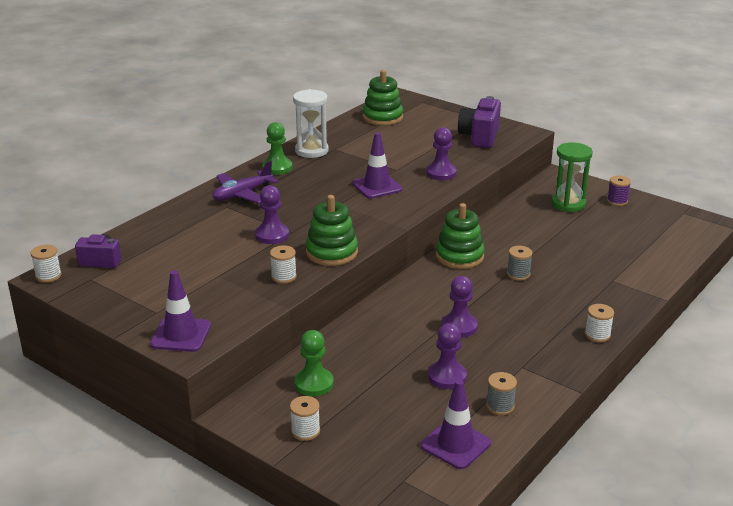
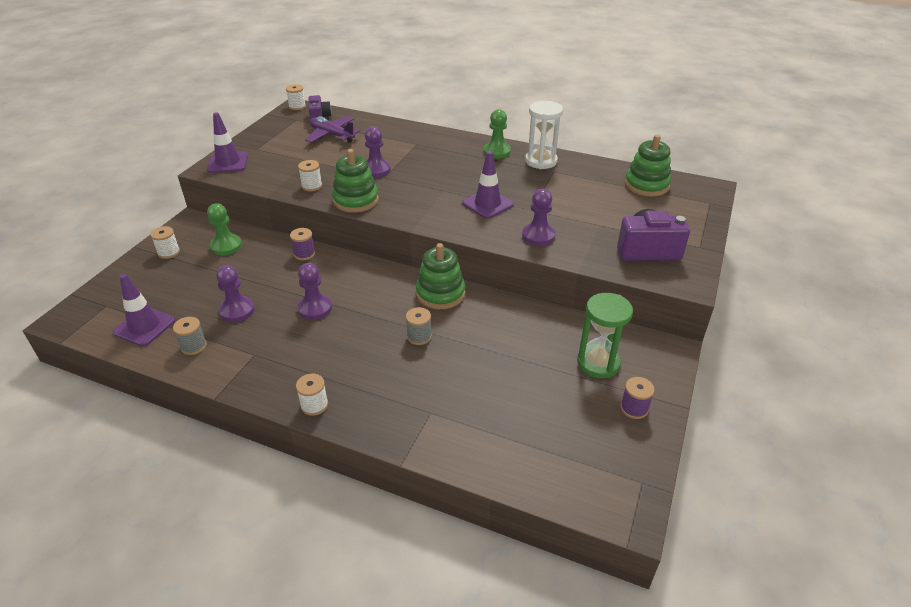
camera: 75 degrees right, 10 degrees up
(242, 194) = (440, 146): purple plane -> purple plane (332, 135)
(358, 328) = (304, 254): none -> purple spool

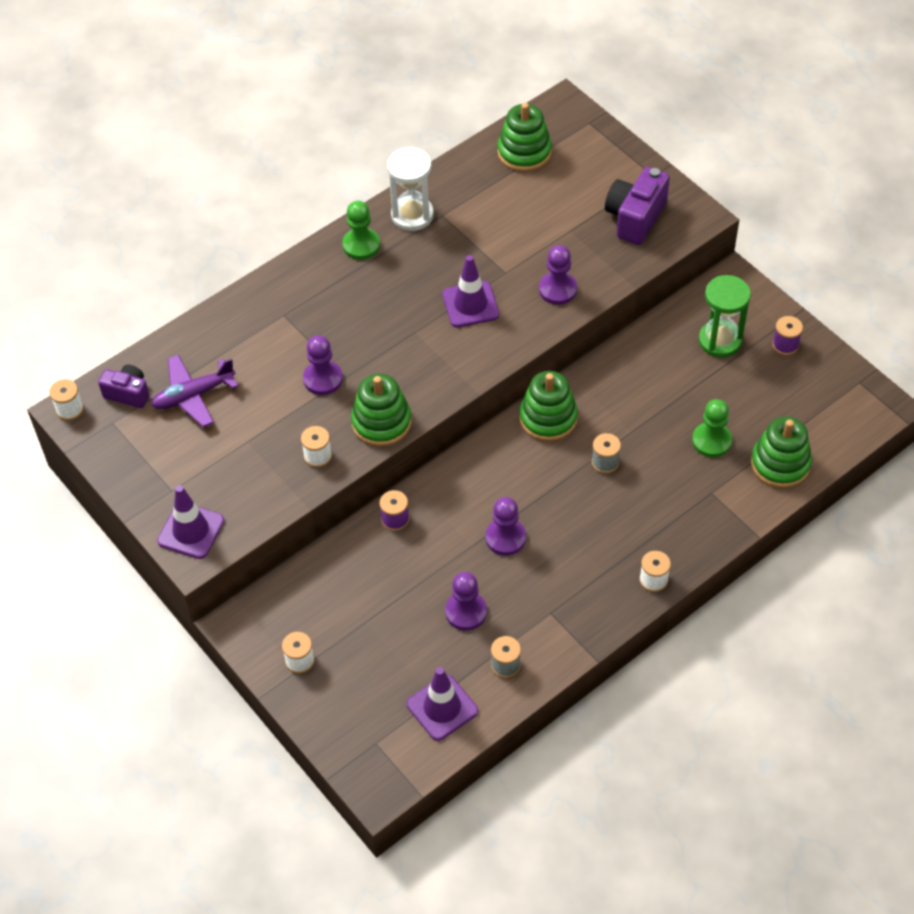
camera: 60 degrees left, 15 degrees up
(226, 246) = (325, 596): green pawn -> green pawn (711, 441)
(495, 451) = (780, 464): none -> green stacking toy

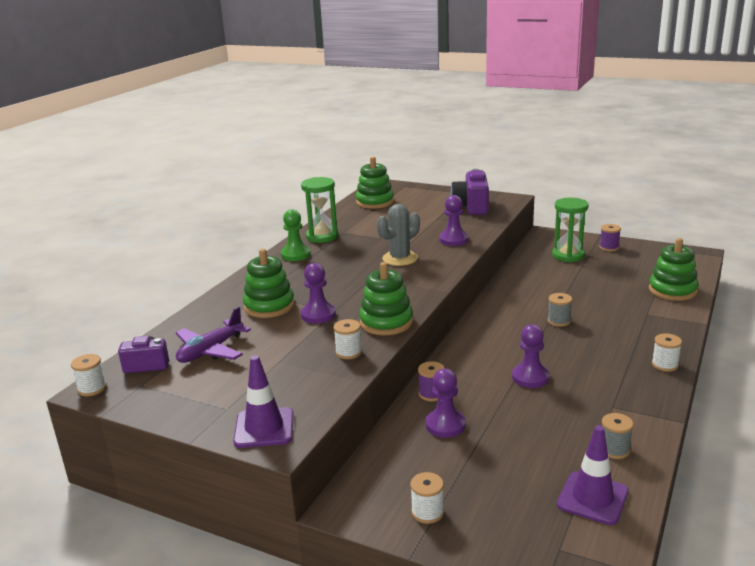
camera: 25 degrees left, 30 degrees down
(412, 215) = (322, 236): white hourglass -> green hourglass
(466, 612) = (545, 428): purple pawn -> purple pawn (445, 425)
(470, 304) = (400, 258): purple traffic cone -> grey cactus
(548, 418) = (495, 313): green stacking toy -> green stacking toy (269, 306)
(711, 441) = (616, 293): green pawn -> none

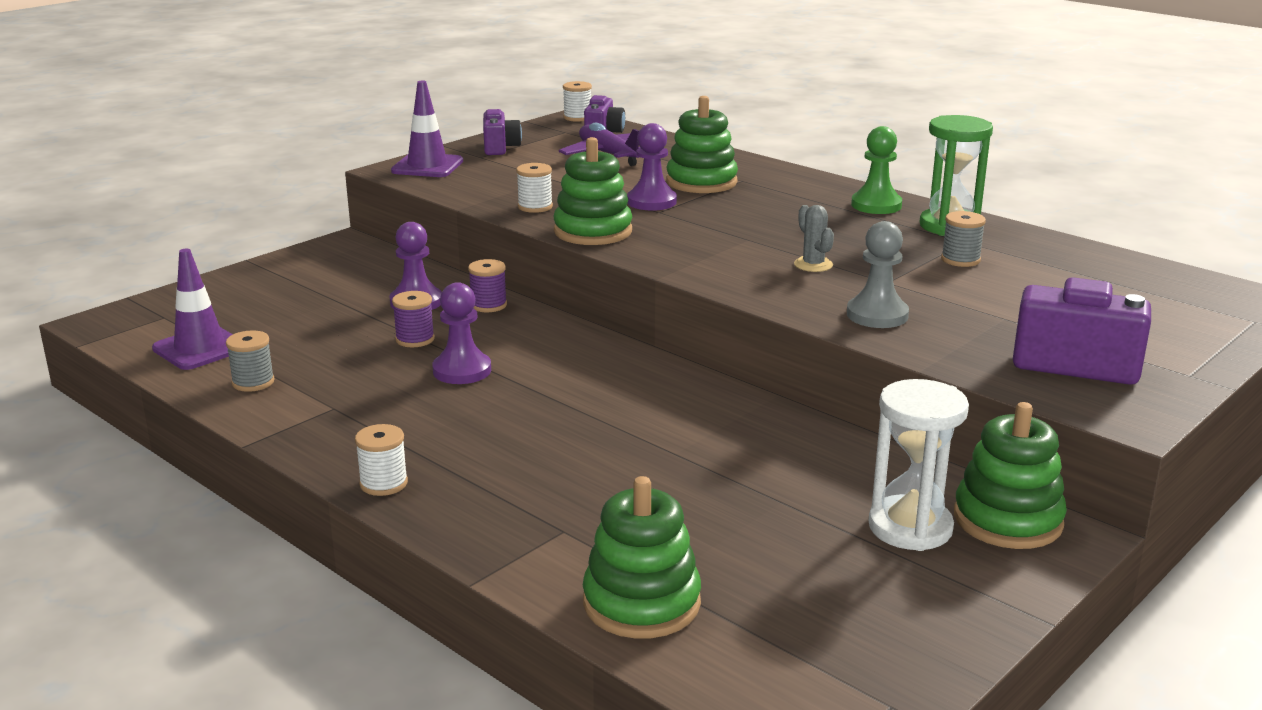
camera: 105 degrees right, 0 degrees up
(199, 405) = (500, 148): none -> purple camera
(375, 202) = (1136, 281): green stacking toy -> green stacking toy (1007, 520)
(400, 258) = (813, 265): grey cactus -> grey cactus, size x0.59
(427, 512) = (289, 273): white spool -> none
(453, 240) = (877, 315): purple pawn -> grey pawn
(559, 321) = (607, 434): grey spool -> grey spool (960, 260)
(568, 255) = (910, 527): green hourglass -> white hourglass
(609, 247) = (940, 602): purple spool -> purple spool (415, 339)

